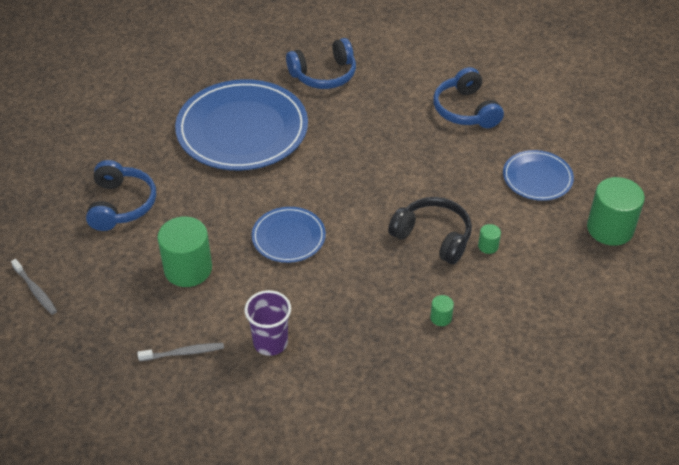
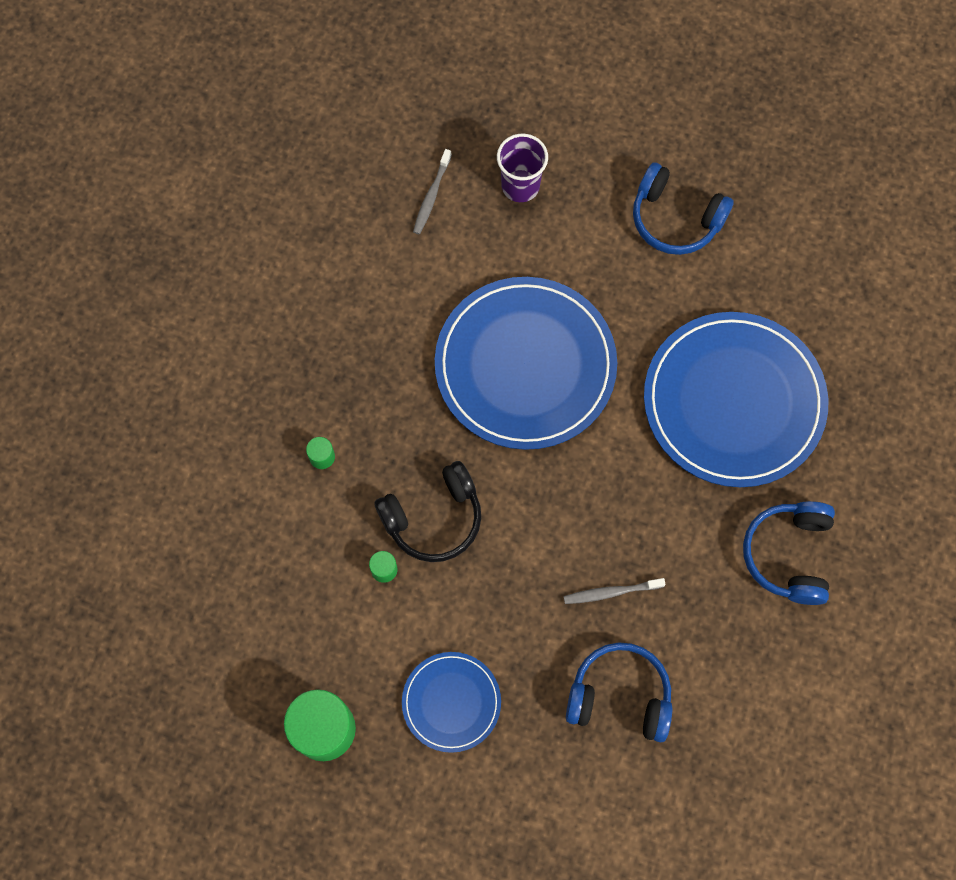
camera: 120 degrees right, 25 degrees up
(35, 290) = (594, 96): grey toothbrush -> grey toothbrush (611, 592)
(188, 269) = (539, 245): green cylinder -> none
(270, 342) = (395, 278): purple cup -> purple cup (520, 186)
(288, 237) = (525, 365): blue plate -> blue plate, size x1.96

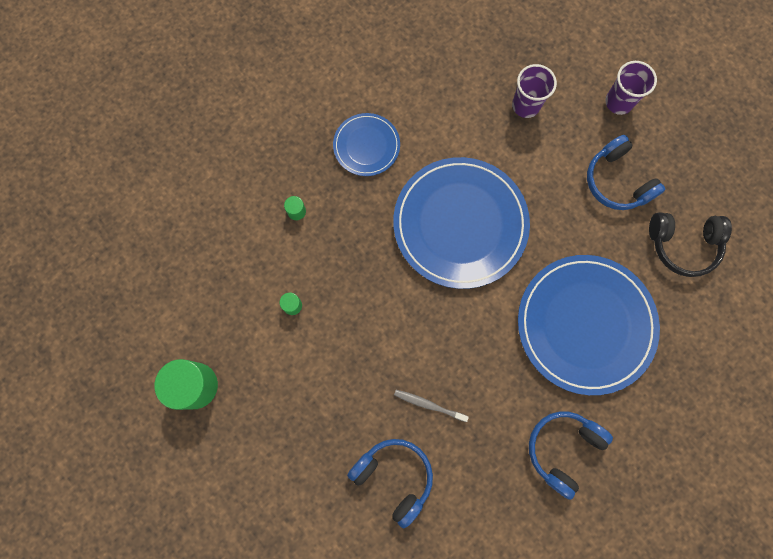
camera: 30 degrees right, 5 degrees up
(431, 196) = (464, 82): grey toothbrush -> none
(433, 518) = (343, 290): black headphones -> black headphones (683, 245)
(451, 702) = (284, 416): blue plate -> blue plate (366, 146)
(625, 126) = (618, 102): none -> purple cup

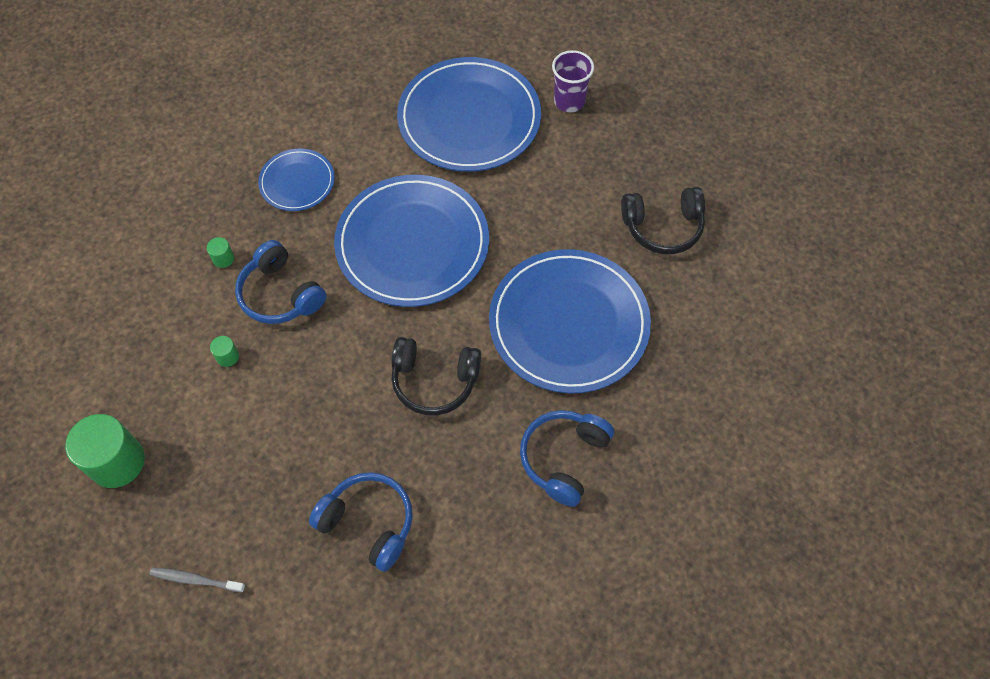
camera: 10 degrees left, 15 degrees down
(428, 405) = (400, 437): grey toothbrush -> grey toothbrush (195, 580)
(463, 358) = (434, 381): none -> black headphones
(526, 105) = (469, 118): purple cup -> blue plate
(617, 181) = (580, 176): blue headphones -> blue headphones (280, 294)

